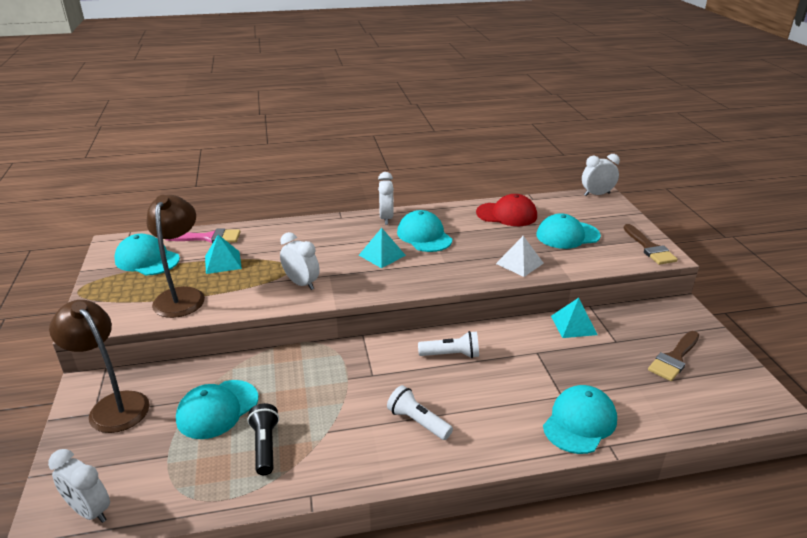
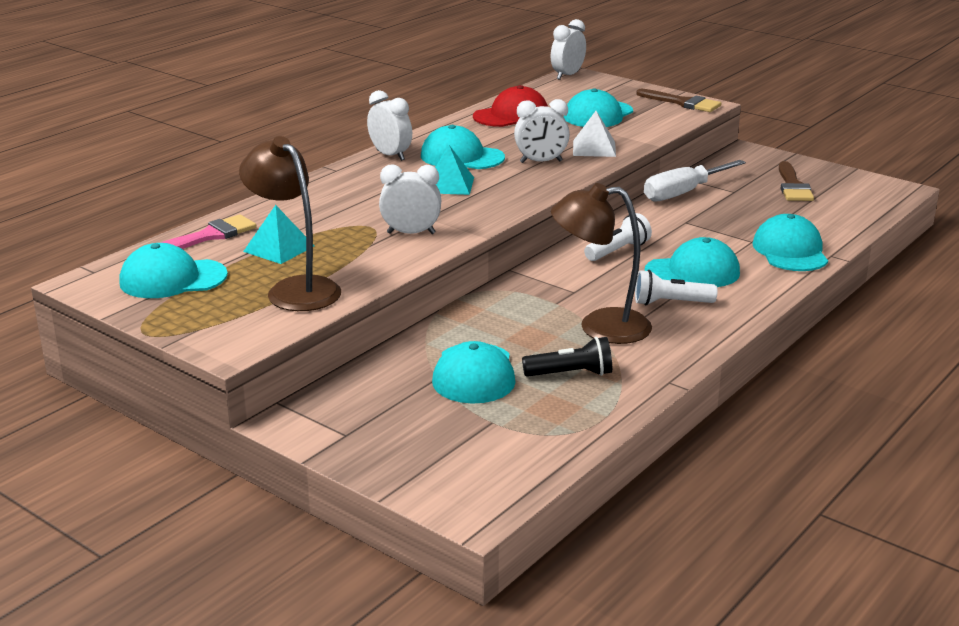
camera: 40 degrees left, 5 degrees down
(90, 511) = (496, 485): white clock -> white clock (541, 162)
(113, 405) = (355, 420): brown lamp -> brown lamp (600, 327)
(265, 446) = (571, 374): black flashlight -> black flashlight turned 135 degrees clockwise
(474, 402) = (692, 272): none -> turquoise cap
(573, 325) = (683, 193): turquoise pyramid -> white screwdriver

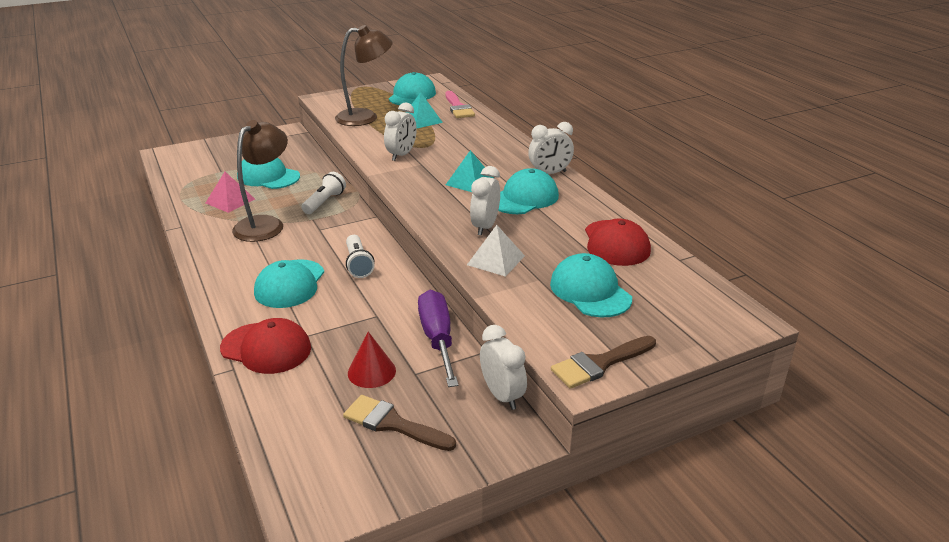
camera: 115 degrees right, 5 degrees up
(567, 75) = (746, 313): white clock -> white clock (502, 395)
(571, 374) = (230, 201): black flashlight -> pink pyramid
(670, 303) = (260, 258): white flashlight -> white flashlight (324, 202)
(683, 193) = (437, 339): white screwdriver -> purple screwdriver
(754, 205) = (371, 371): none -> red cone
(790, 251) = (266, 348): turquoise cap -> red cap

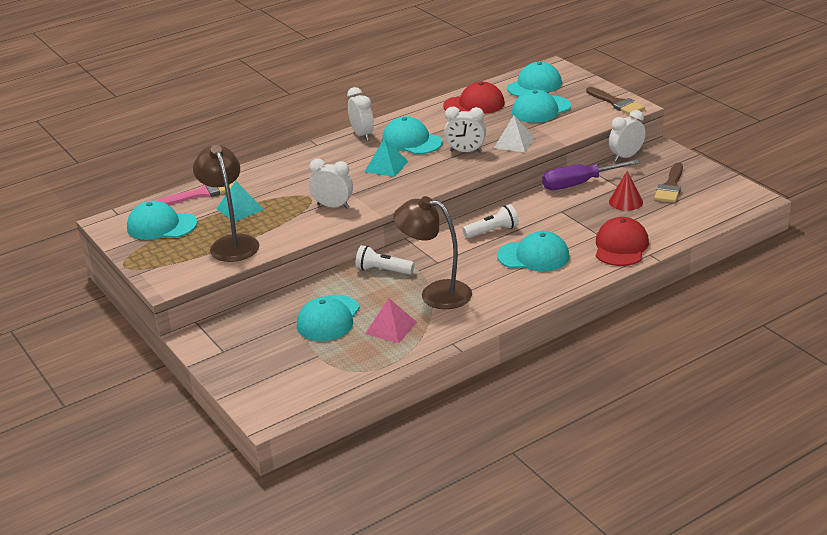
camera: 95 degrees left, 0 degrees up
(674, 295) = (534, 85): none -> turquoise cap

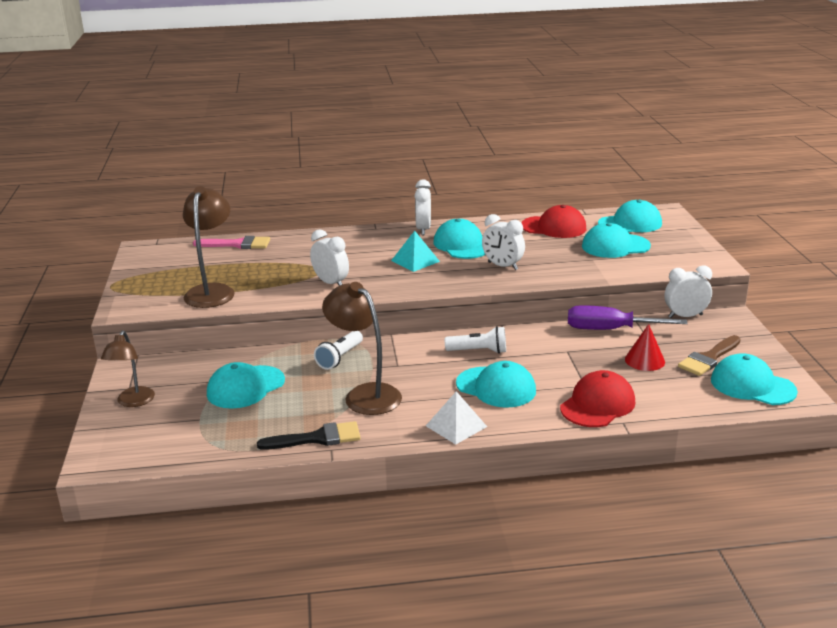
camera: 25 degrees right, 5 degrees down
(161, 226) = (176, 262): turquoise cap -> turquoise cap (752, 385)
(240, 209) = (252, 265): turquoise pyramid -> none
(242, 361) = (133, 402): none -> brown lamp
(383, 270) = (339, 358): white flashlight -> white flashlight turned 105 degrees counterclockwise
(391, 328) = (290, 414): pink pyramid -> none
(433, 339) = (317, 438): none -> black brush
(514, 142) = (558, 269): white pyramid -> white pyramid (456, 426)
(616, 103) = (701, 258): brown brush -> none

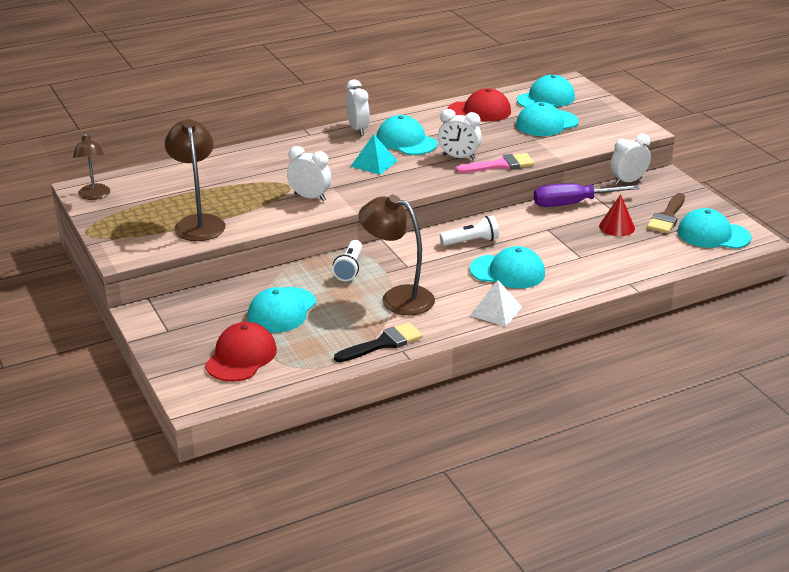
camera: 20 degrees left, 5 degrees up
(133, 402) = (184, 342): brown lamp -> brown lamp (94, 196)
(237, 244) = (182, 170): pink brush -> pink brush (500, 165)
(597, 405) = (601, 272): red cap -> red cap (241, 357)

